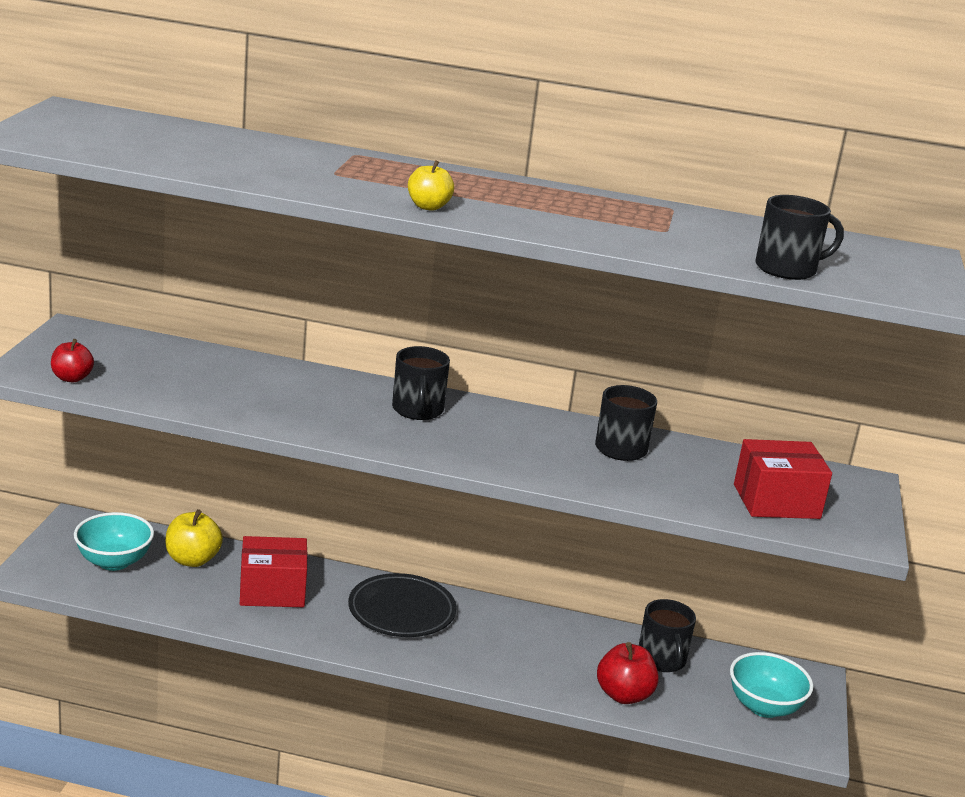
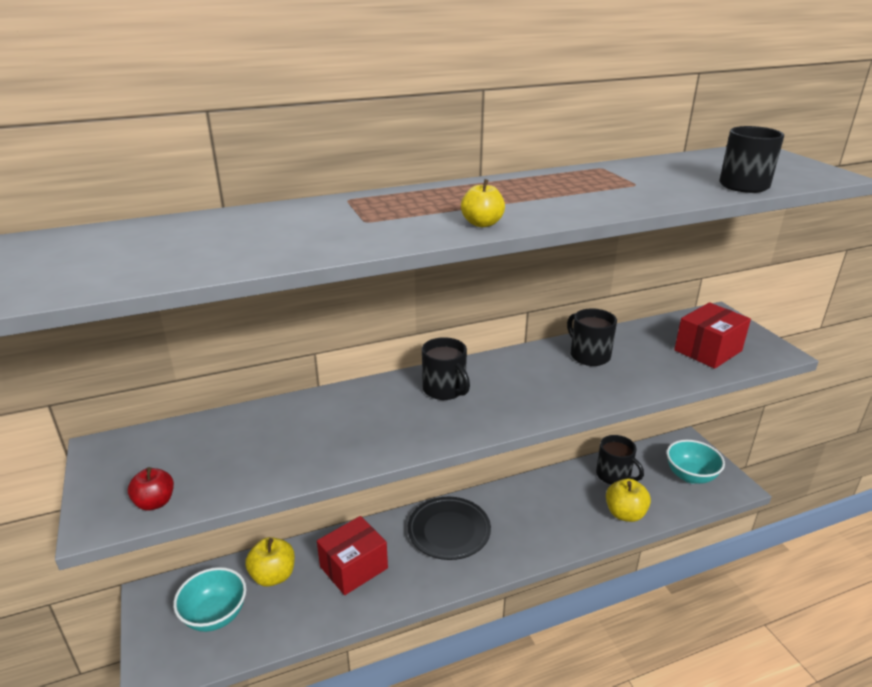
camera: 30 degrees left, 5 degrees up
(624, 695) = (625, 514): red apple -> yellow apple

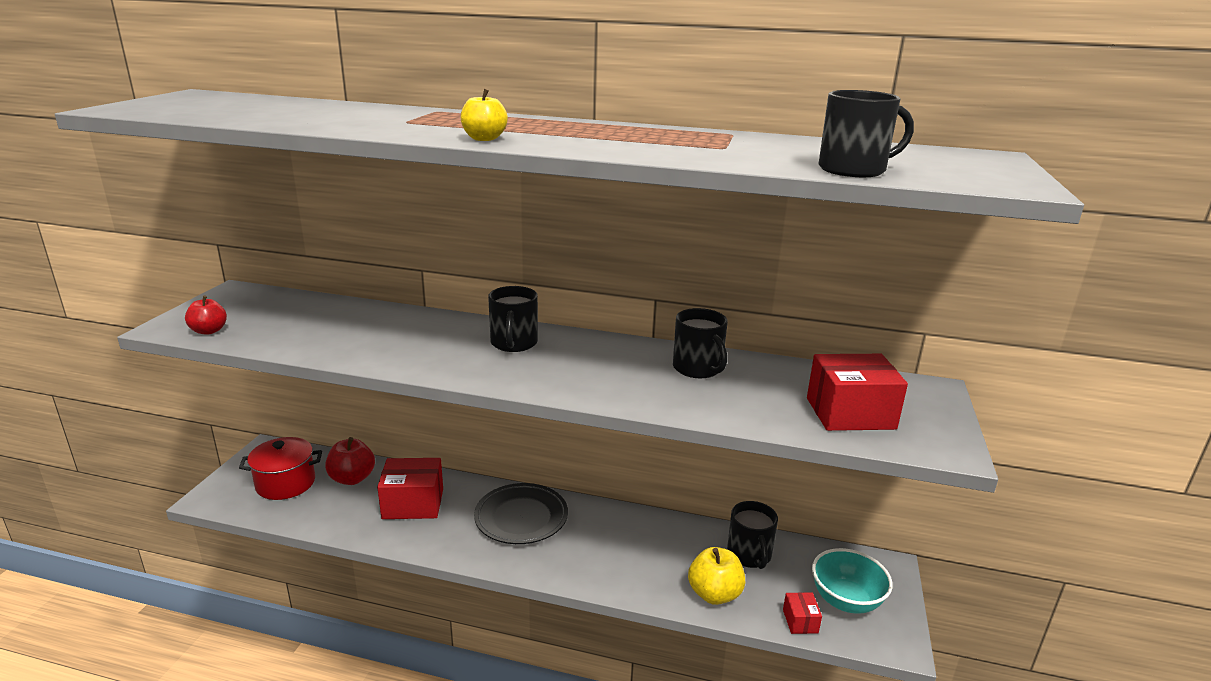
camera: 35 degrees right, 5 degrees down
(215, 615) = (285, 483): turquoise bowl -> red pot
(273, 576) = (352, 478): yellow apple -> red apple
(589, 355) = (698, 368): black mug -> black mug turned 150 degrees clockwise
(684, 503) = (800, 621): none -> red box

